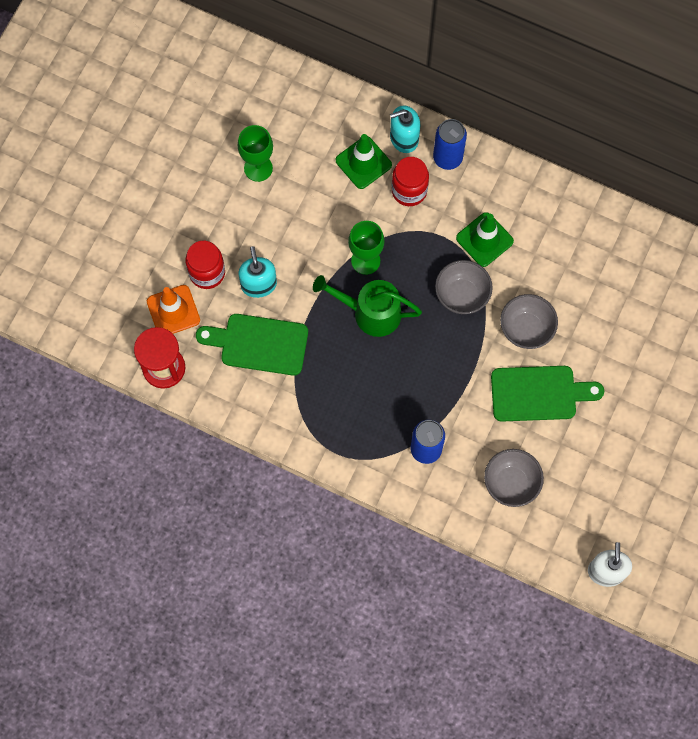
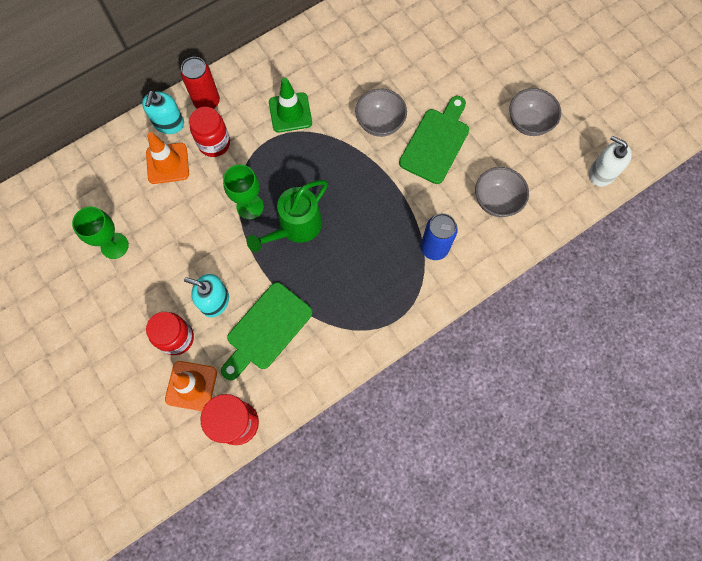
camera: 60 degrees left, 0 degrees up
(363, 162) = (167, 163): green traffic cone -> orange traffic cone
(447, 158) = (207, 102): blue can -> red can
(462, 295) = (324, 153): grey bowl -> grey bowl (528, 123)

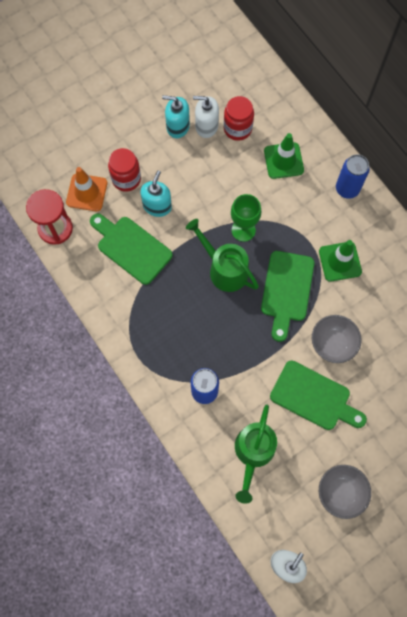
camera: 90 degrees right, 0 degrees up
(114, 245) = (206, 126): green goblet -> white soap dispenser
(167, 163) = (283, 160): orange traffic cone -> green traffic cone
(169, 123) = (323, 158): turquoise soap dispenser -> turquoise soap dispenser (177, 126)
(207, 102) = (347, 189): red can -> blue can
(214, 143) = (305, 197): red jar -> red jar (237, 129)
(321, 165) = (286, 290): none -> green cutting board
(496, 201) = (253, 453): grey bowl -> green watering can

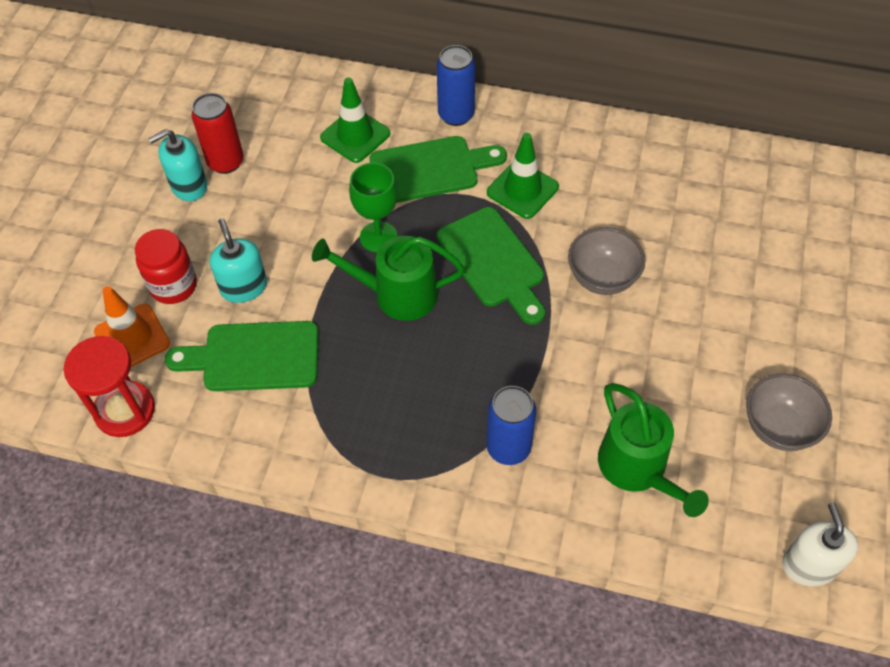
camera: 40 degrees left, 15 degrees down
(206, 126) = (226, 162): white soap dispenser -> red can
(237, 129) = (267, 140): red jar -> none
(314, 397) = (641, 349): green cutting board -> green cutting board (430, 169)

